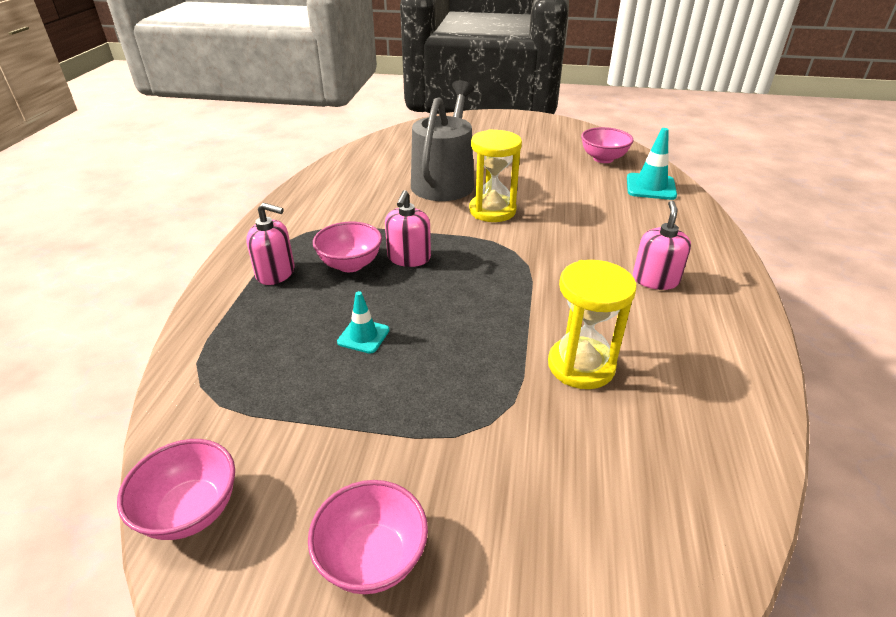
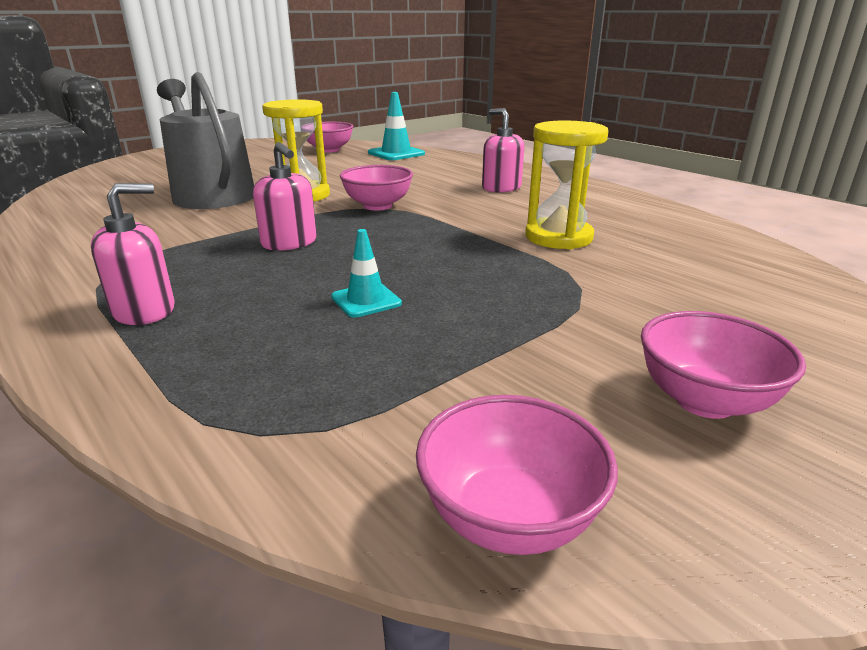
camera: 50 degrees left, 10 degrees down
(350, 264) = (233, 269): pink bowl -> pink bowl (378, 206)

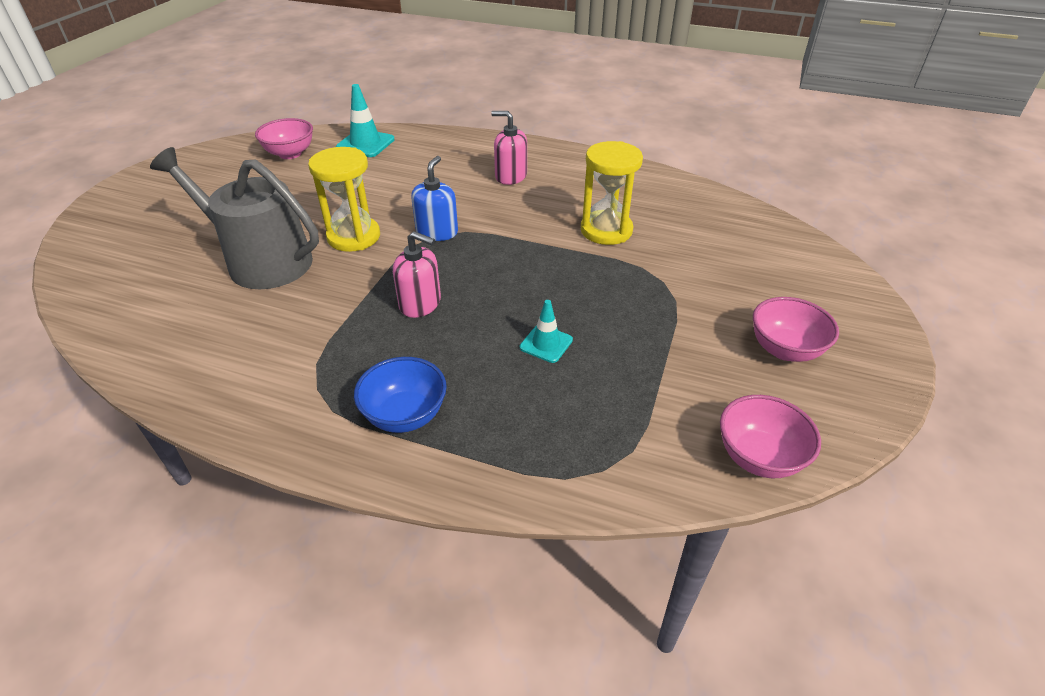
camera: 30 degrees left, 15 degrees up
(144, 311) = (405, 415): pink soap dispenser -> blue bowl
(378, 206) = (437, 232): pink bowl -> blue soap dispenser

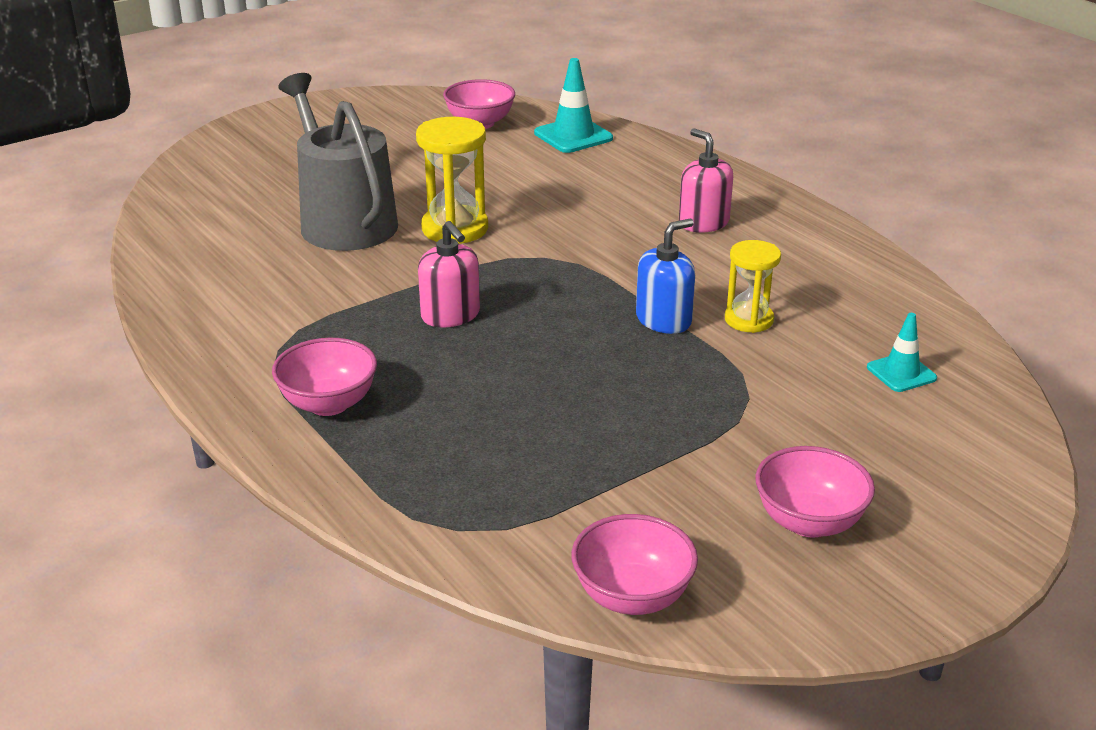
camera: 35 degrees right, 10 degrees down
(405, 415) = (329, 404): blue bowl -> pink bowl
(437, 232) = (547, 253): blue soap dispenser -> blue soap dispenser (663, 320)
(546, 344) = (535, 401): turquoise traffic cone -> turquoise traffic cone (901, 373)
(606, 230) = (749, 320): yellow hourglass -> yellow hourglass, size x0.65

